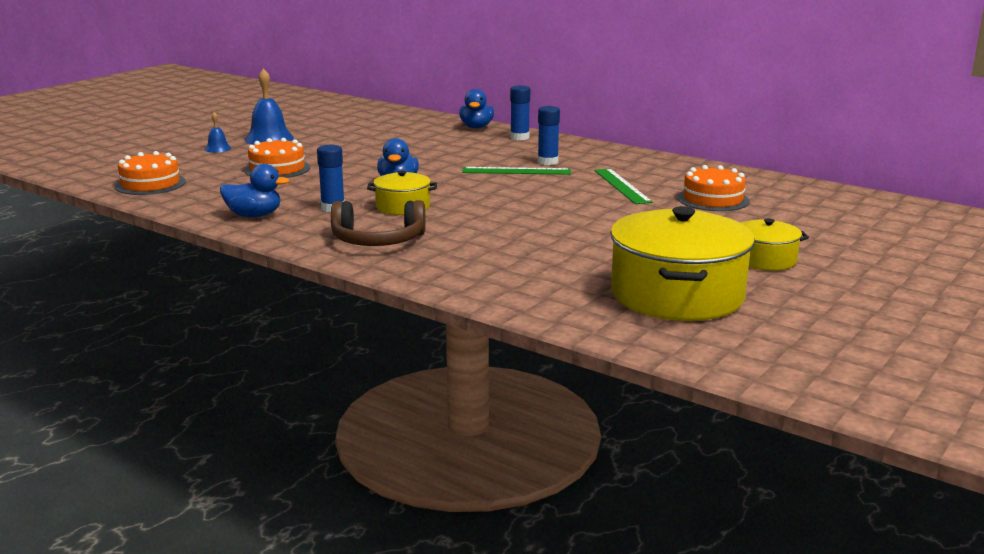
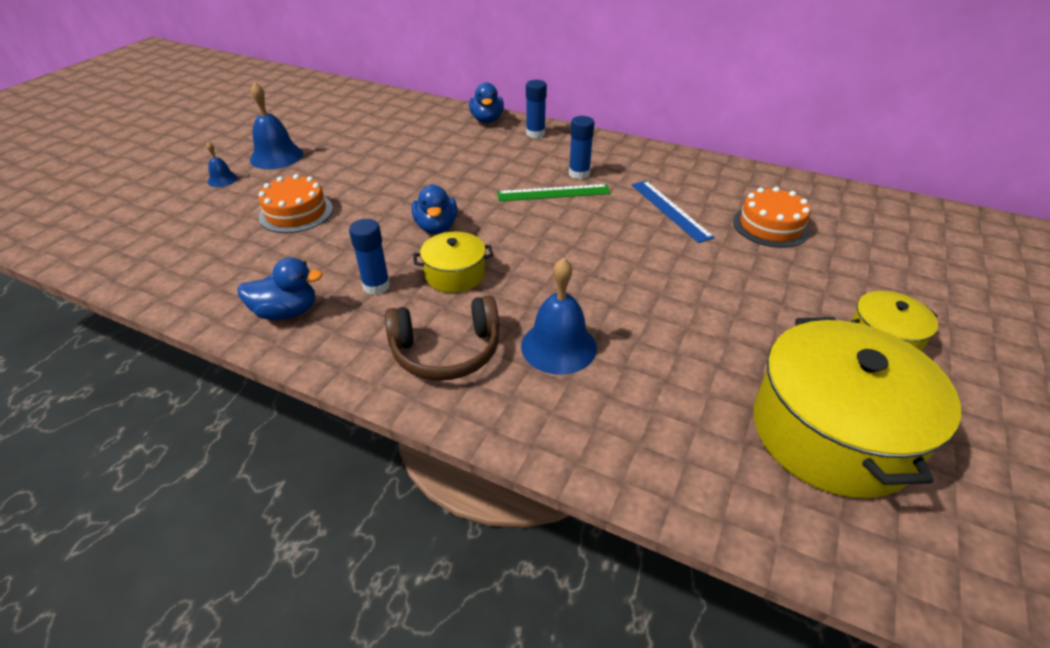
camera: 10 degrees left, 20 degrees up
(150, 184) = (151, 257): orange cake -> none
(473, 244) = (558, 346): none -> blue bell
(622, 186) = (670, 210): green ruler -> blue ruler

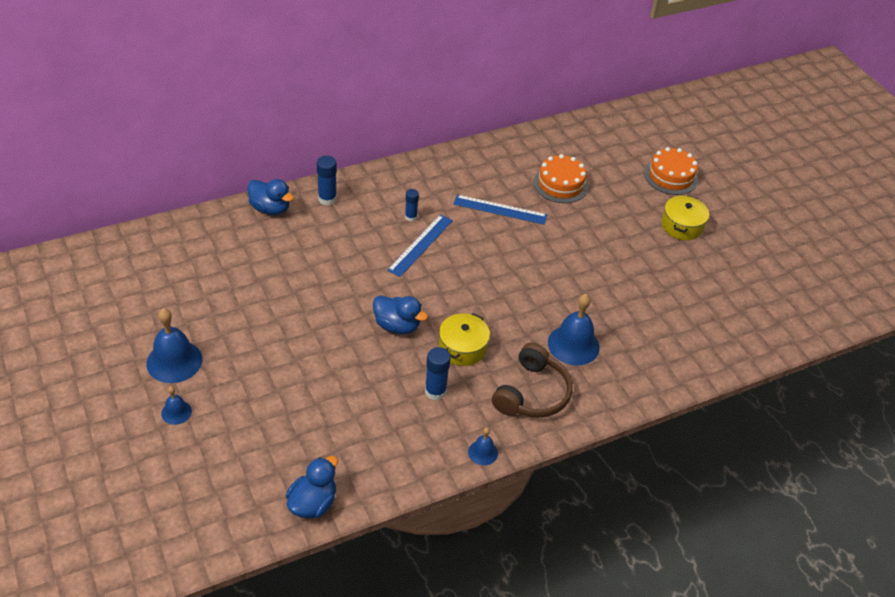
camera: 55 degrees left, 5 degrees up
(286, 312) = (419, 449): blue duck -> blue duck (313, 503)
(296, 212) = (289, 389): orange cake -> orange cake (671, 176)
(320, 357) = (483, 452): none -> blue bell
(553, 193) = (420, 245): green ruler -> blue ruler
(579, 174) = (411, 217): blue glue stick -> blue glue stick, size x0.66
(832, 432) = (716, 293): yellow pot -> none

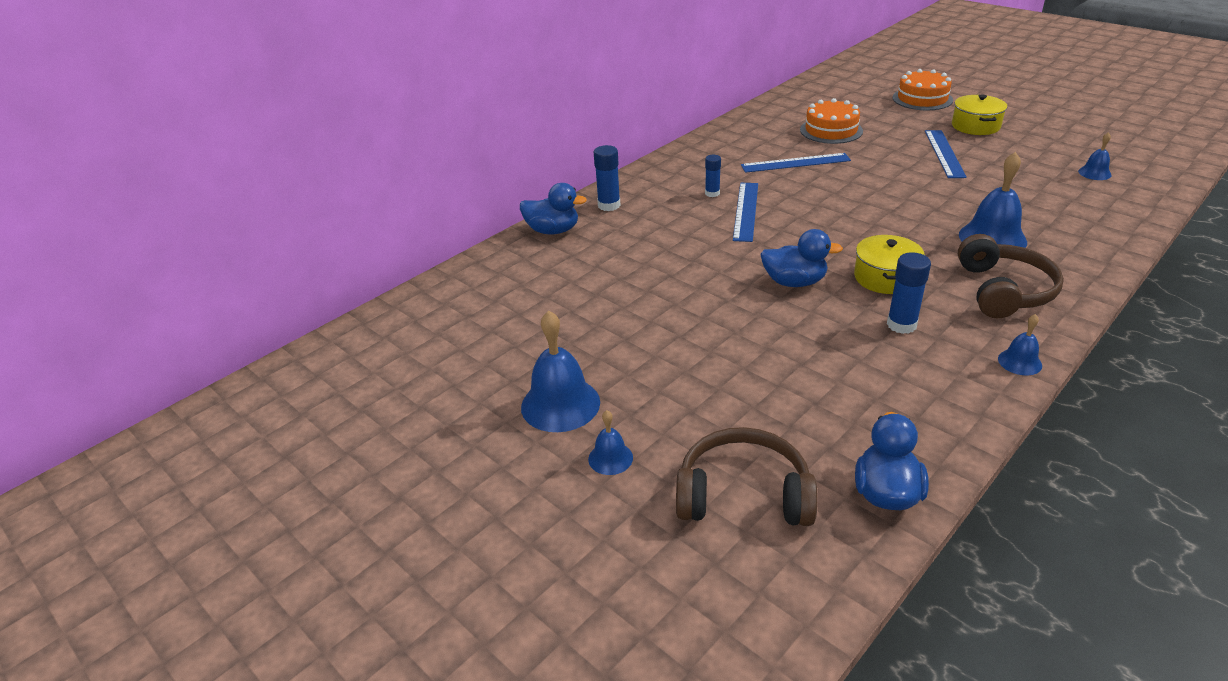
camera: 15 degrees left, 10 degrees down
(232, 469) = (743, 494): none -> brown headphones
(625, 246) = (944, 153): none -> blue ruler
(721, 315) = (1094, 173): none -> blue bell

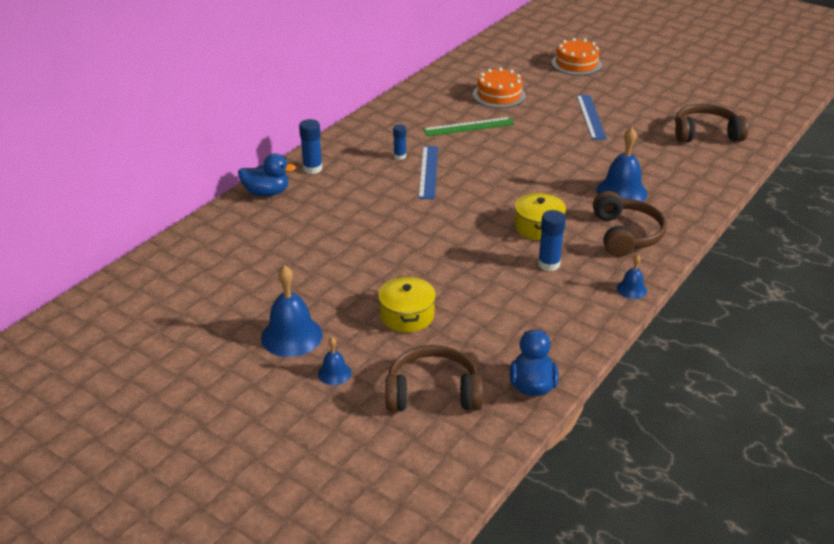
camera: 10 degrees left, 0 degrees up
(794, 282) = (468, 232): blue duck -> none
(795, 163) = (469, 127): blue ruler -> green ruler
(975, 126) = (618, 91): yellow pot -> yellow pot (407, 315)
(1094, 173) = (705, 134): blue bell -> brown headphones

